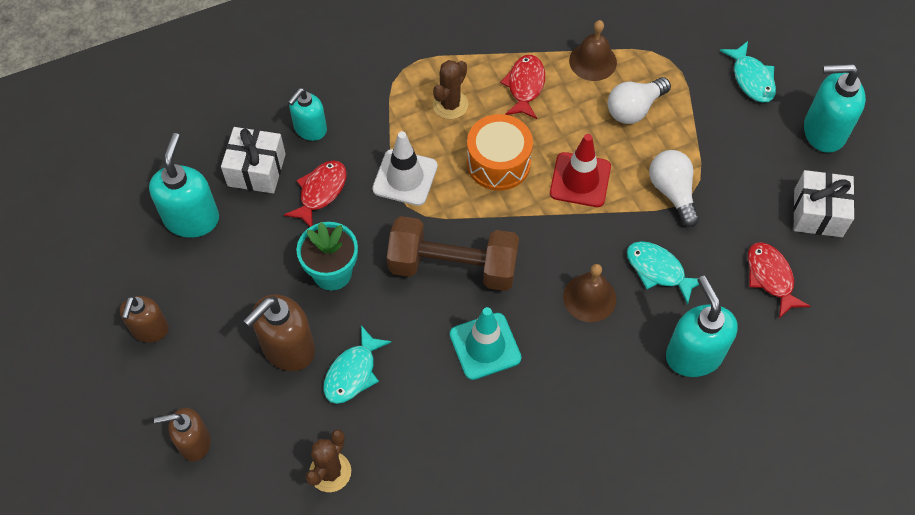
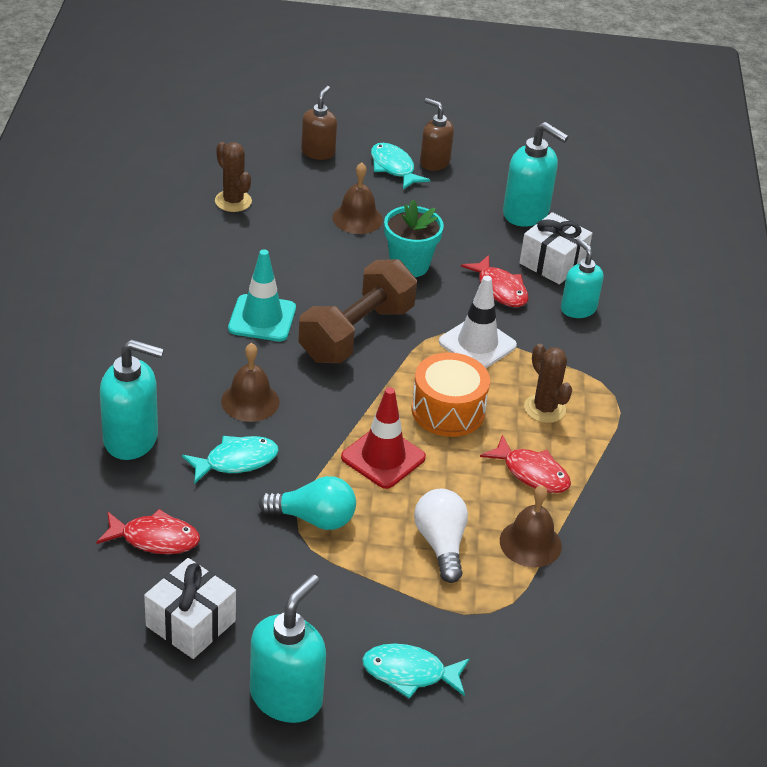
camera: 115 degrees right, 20 degrees down
(287, 348) = (357, 218): brown soap dispenser -> brown bell
(353, 372) = (305, 241): turquoise fish -> turquoise fish (394, 168)
(672, 192) = (313, 518): white light bulb -> turquoise light bulb

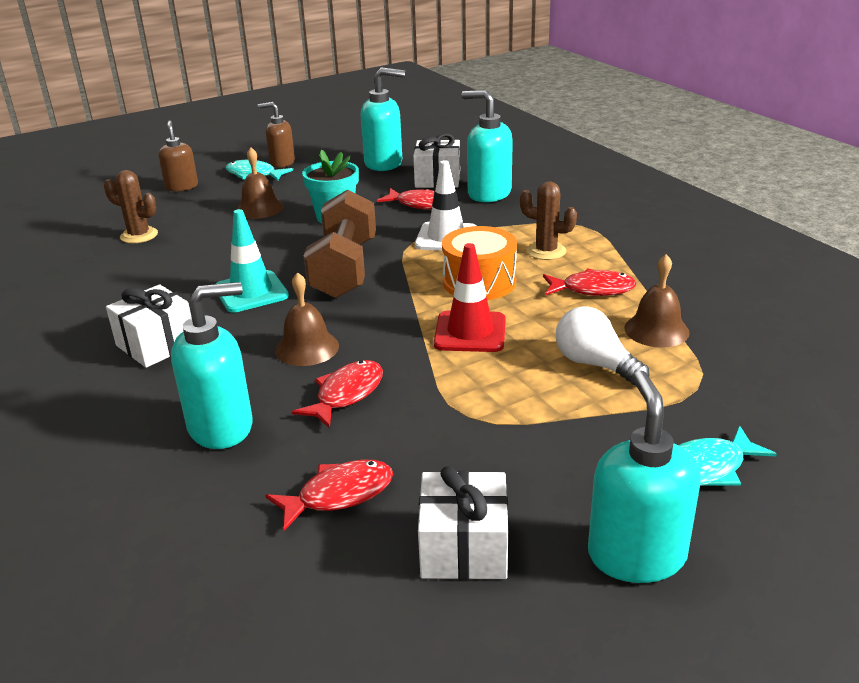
camera: 30 degrees left, 10 degrees down
(152, 335) = (157, 344): none -> white gift
(236, 461) = (346, 394): turquoise fish -> red fish
(313, 518) = (469, 400): turquoise light bulb -> none
(578, 308) = (488, 194): turquoise soap dispenser -> turquoise soap dispenser, size x1.52

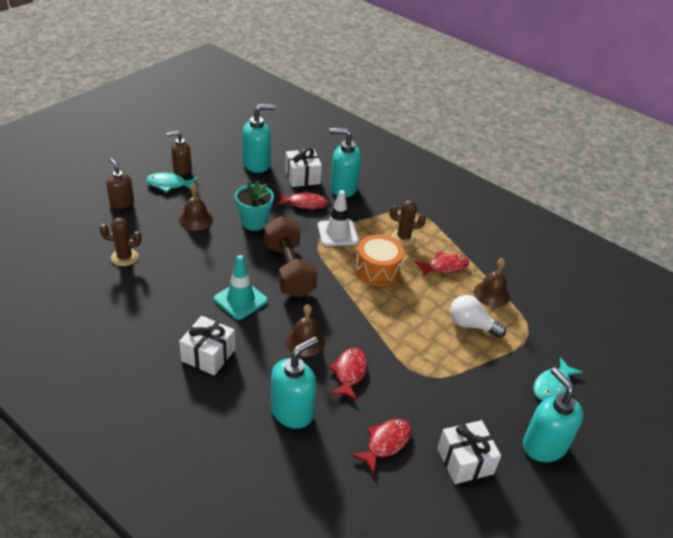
camera: 25 degrees left, 10 degrees up
(470, 332) = (393, 312): red traffic cone -> none

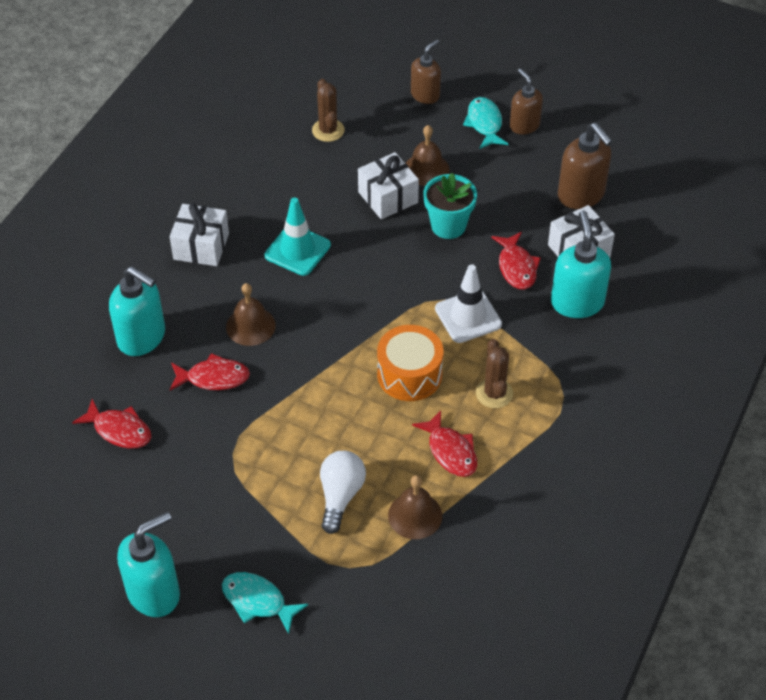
camera: 80 degrees right, 10 degrees up
(257, 164) = (581, 195): turquoise soap dispenser -> brown soap dispenser
(289, 270) = (369, 282): brown dumbbell -> none
(465, 461) = (112, 510): white gift -> white gift (388, 197)

